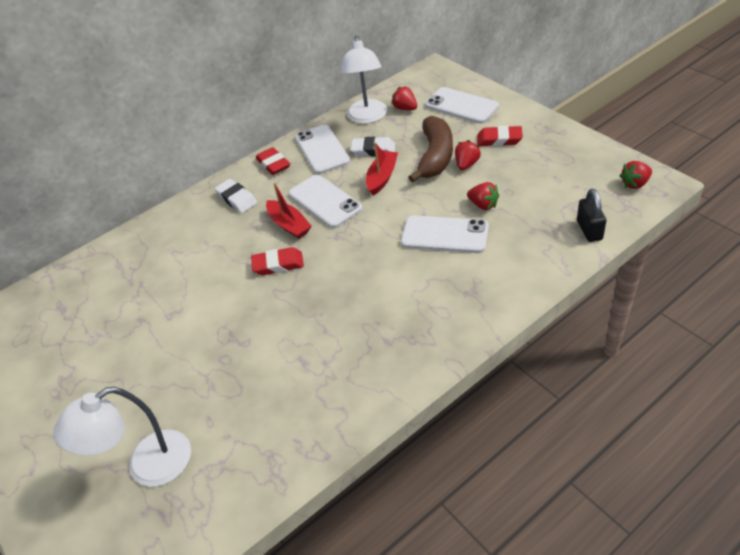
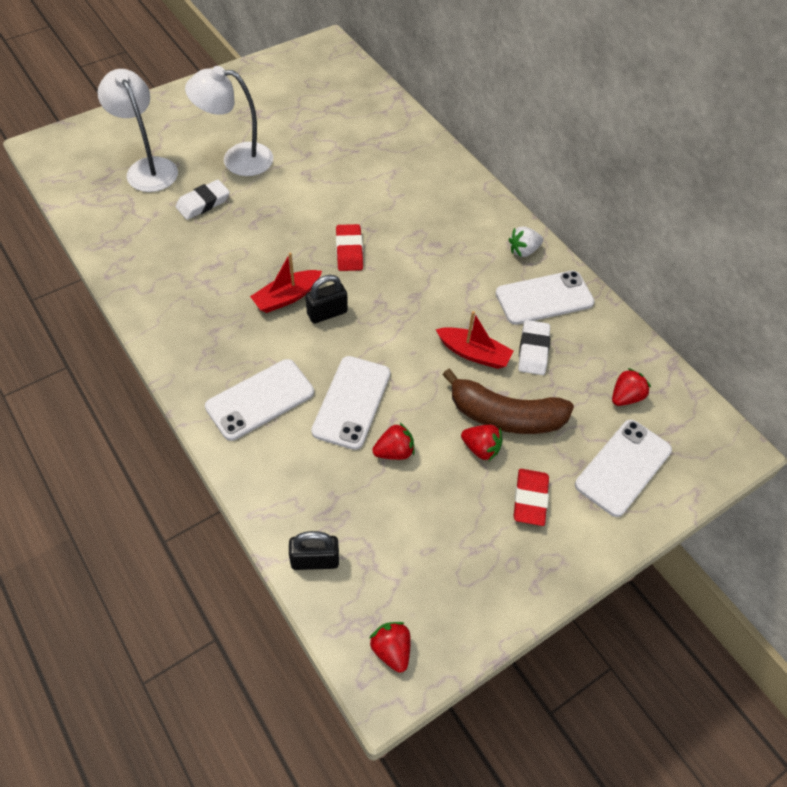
camera: 85 degrees right, 10 degrees up
(236, 199) = (465, 218): white eraser -> white eraser (203, 203)
(273, 164) = (523, 251): red eraser -> white strawberry
(289, 225) = (409, 261): red boat -> red boat (286, 297)
(325, 201) = (441, 295): white phone -> white phone (260, 399)
(354, 266) = (327, 313): none -> black padlock
(367, 117) = (609, 351): white lamp -> white lamp (237, 159)
(483, 205) = (394, 451): red strawberry -> red strawberry turned 150 degrees counterclockwise

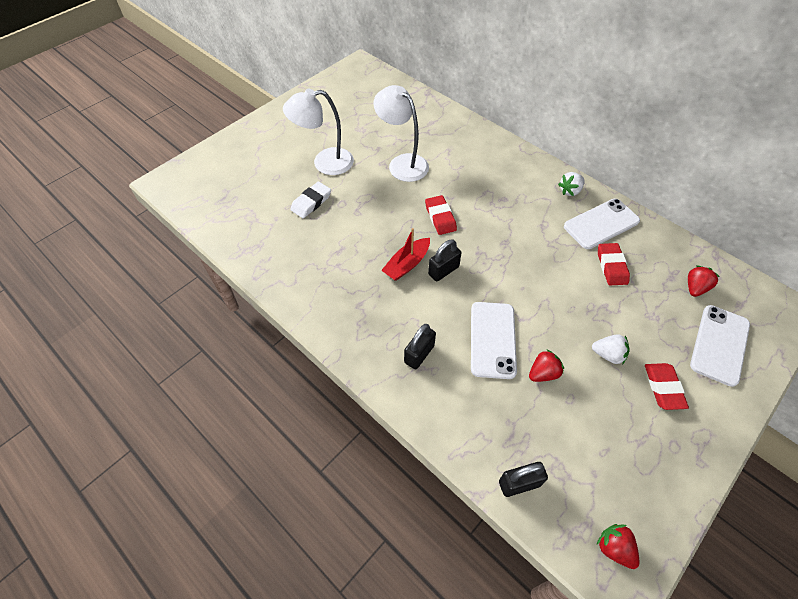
camera: 10 degrees left, 0 degrees up
(148, 168) = (256, 183): white lamp -> white lamp (402, 163)
(260, 399) = (419, 354): white phone -> black padlock
(474, 353) = (569, 279): red boat -> none
(481, 448) = (608, 354): red strawberry -> white strawberry
(505, 416) = (614, 323): brown banana -> none
(533, 350) = (611, 266): white eraser -> red eraser

